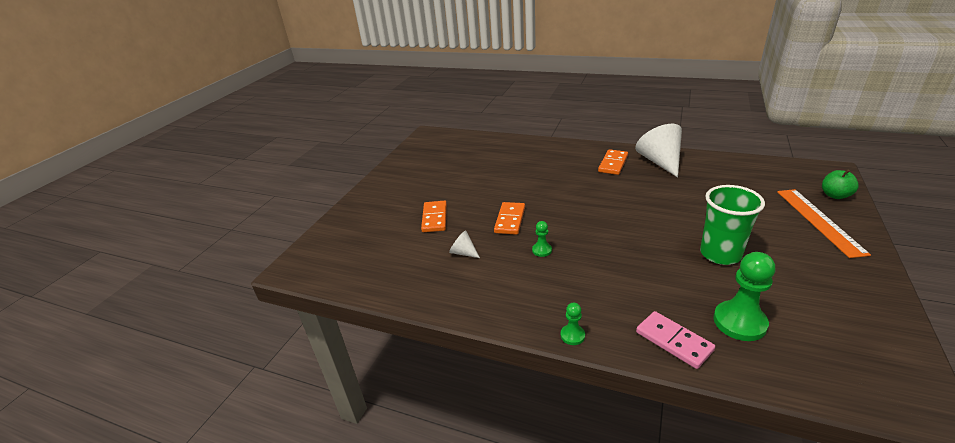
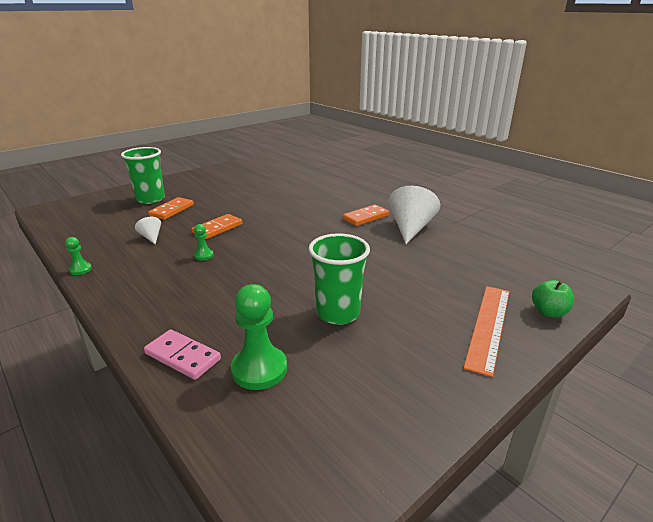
camera: 25 degrees right, 5 degrees down
(391, 214) = (150, 199): none -> green cup
(572, 335) = (122, 318): green pawn -> green pawn (80, 269)
(674, 341) = (183, 356): pink domino -> pink domino turned 45 degrees counterclockwise

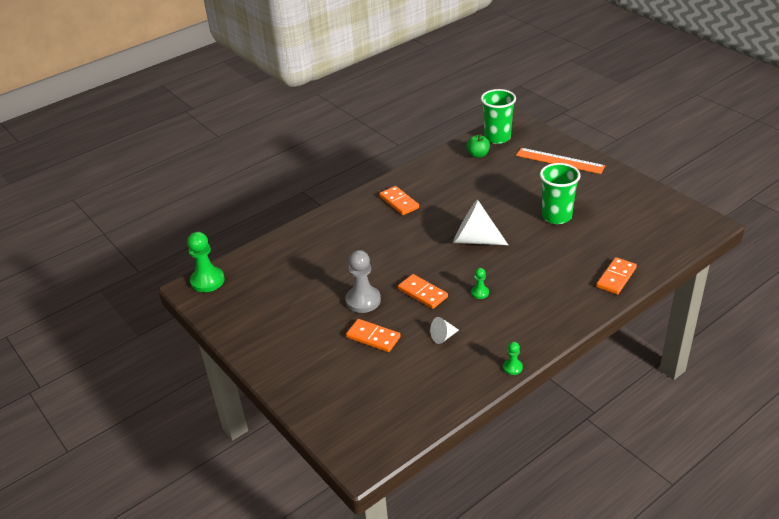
camera: 85 degrees left, 10 degrees up
(150, 199) = (335, 365): green cup -> green cup (497, 137)
(183, 356) = (616, 277): pink domino -> orange domino
(220, 206) = (363, 300): none -> grey pawn
(259, 369) = (619, 244): green pawn -> green pawn (207, 281)
(410, 228) = (423, 179): white cone -> white cone (474, 239)
(548, 312) = (541, 138): green apple -> green apple (478, 155)

